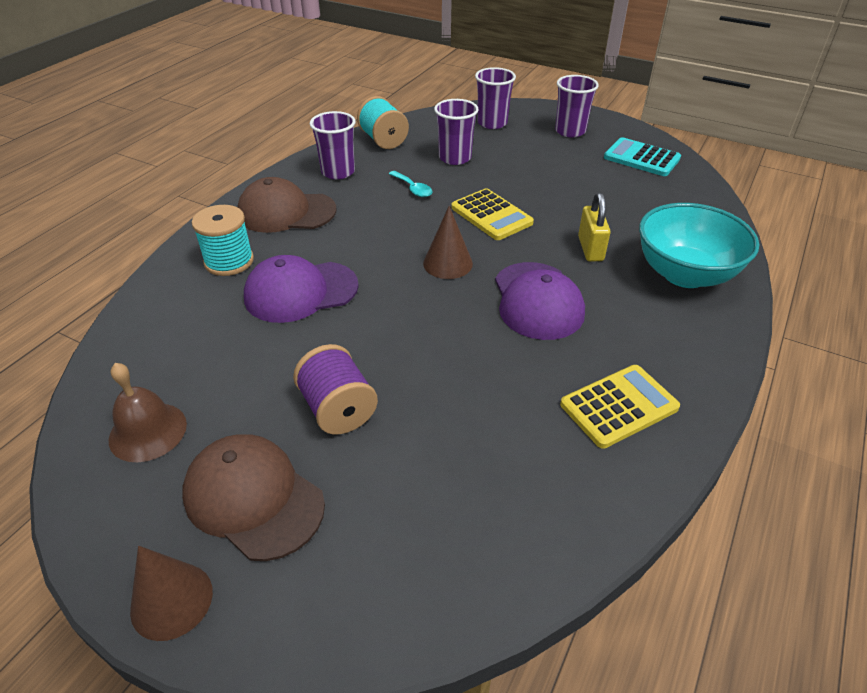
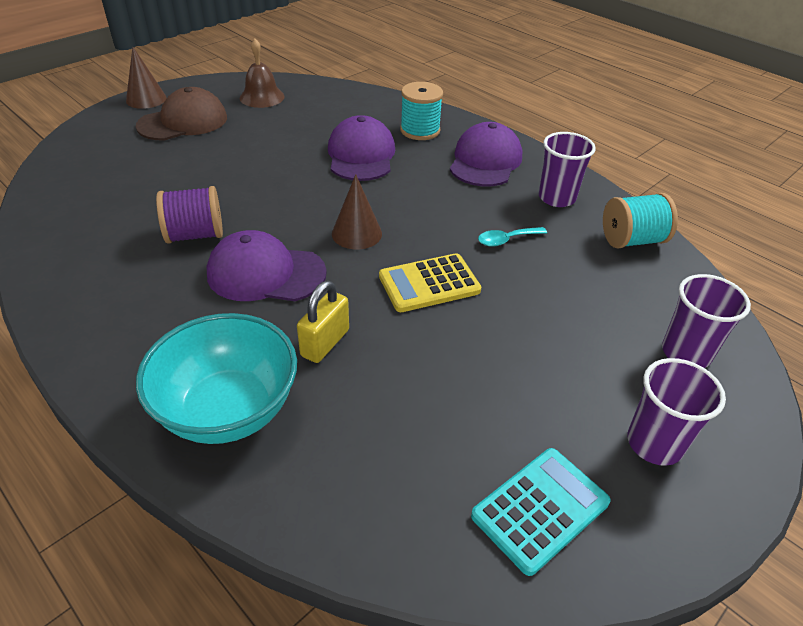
camera: 105 degrees right, 0 degrees up
(286, 212) = (485, 161): brown cap -> purple cap
(338, 409) = (224, 154): purple spool -> purple spool (195, 235)
(455, 158) = (576, 288): purple cup -> none
(590, 249) = (325, 343): yellow padlock -> yellow padlock turned 75 degrees counterclockwise
(619, 406) = (107, 277): yellow calculator -> none

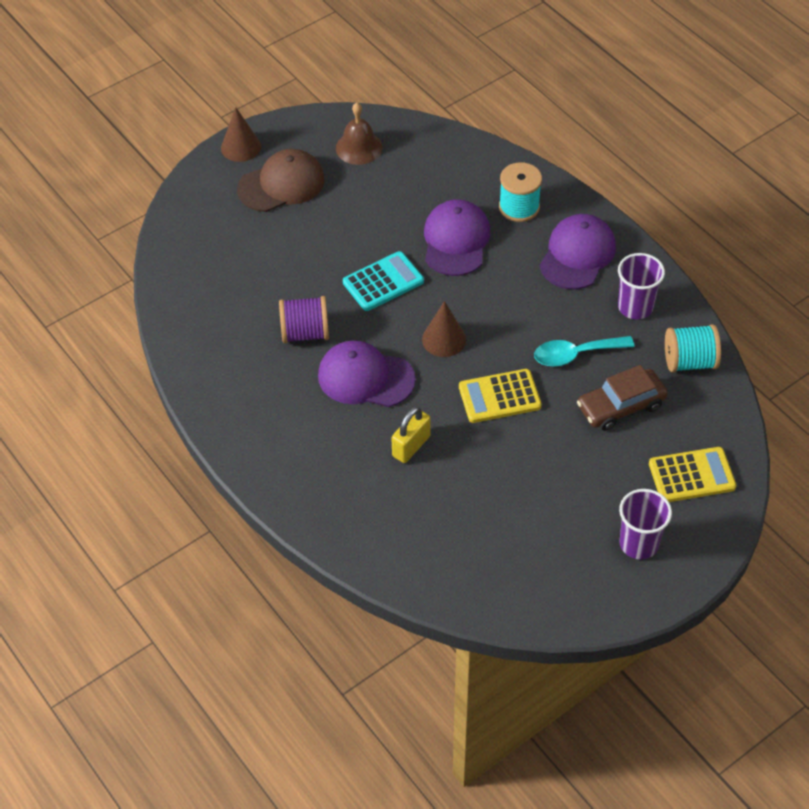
camera: 10 degrees right, 10 degrees up
(228, 410) = (341, 495): turquoise bowl -> none
(506, 240) = (575, 354): turquoise spoon -> turquoise spoon, size x1.55
(540, 509) = (545, 580): turquoise calculator -> turquoise calculator (383, 282)
(573, 285) = (621, 406): none -> brown car
(686, 353) = (691, 475): purple cup -> yellow calculator

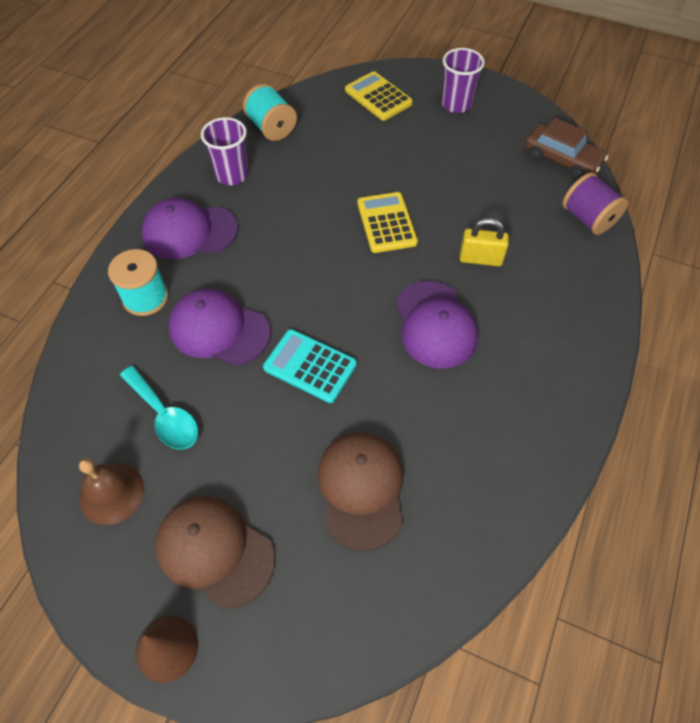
camera: 120 degrees left, 5 degrees up
(265, 271) = (361, 489): none -> brown cap
(305, 333) = (418, 402): purple spool -> purple spool (588, 218)
(444, 339) = (350, 286): brown cone -> none
(456, 240) = (219, 330): purple cap -> purple cap turned 45 degrees clockwise
(499, 397) = (386, 223): yellow calculator -> yellow calculator turned 150 degrees counterclockwise
(575, 354) = (308, 193): turquoise spoon -> turquoise spoon (164, 415)
(621, 406) = (343, 150): brown car -> brown car (562, 159)

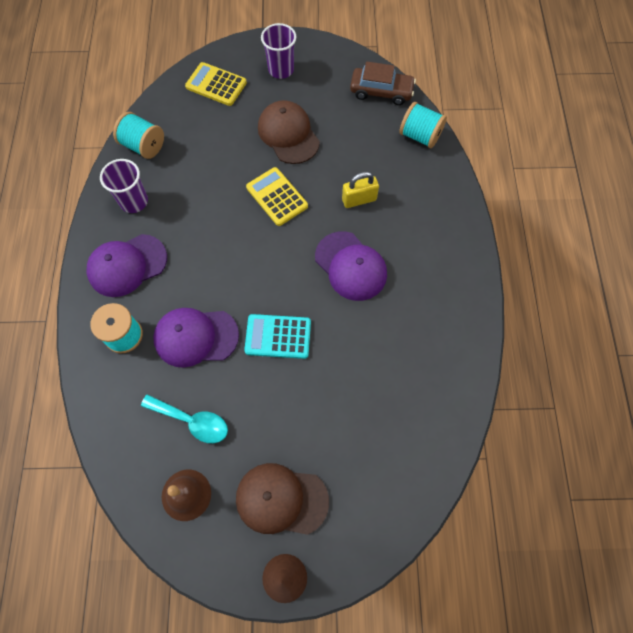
camera: 25 degrees left, 10 degrees up
(361, 489) = (358, 410): brown cap -> brown cap (288, 134)
(588, 218) = (420, 136): purple spool -> turquoise spool

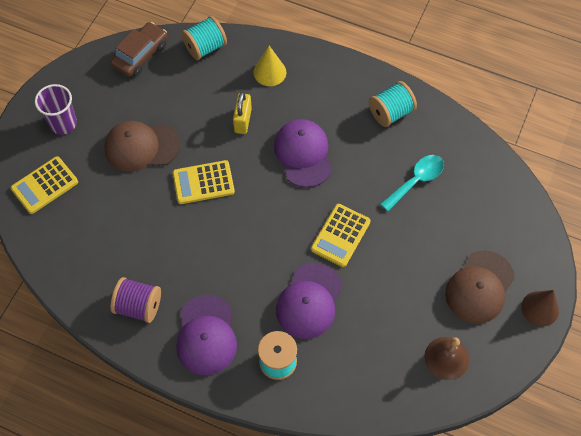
camera: 65 degrees left, 5 degrees down
(134, 201) = (138, 306): purple cup -> purple spool
(143, 146) = (78, 276): turquoise spool -> turquoise spool (390, 113)
(192, 421) = (385, 331): turquoise spoon -> turquoise spoon (416, 181)
(278, 336) = (340, 235): turquoise calculator -> yellow calculator
(351, 266) = (303, 154): purple cap -> purple cap turned 90 degrees counterclockwise
(425, 199) = (270, 72): none -> yellow cone

